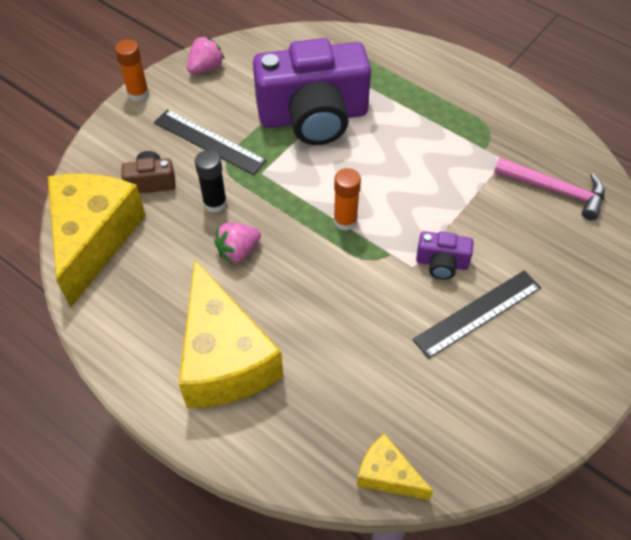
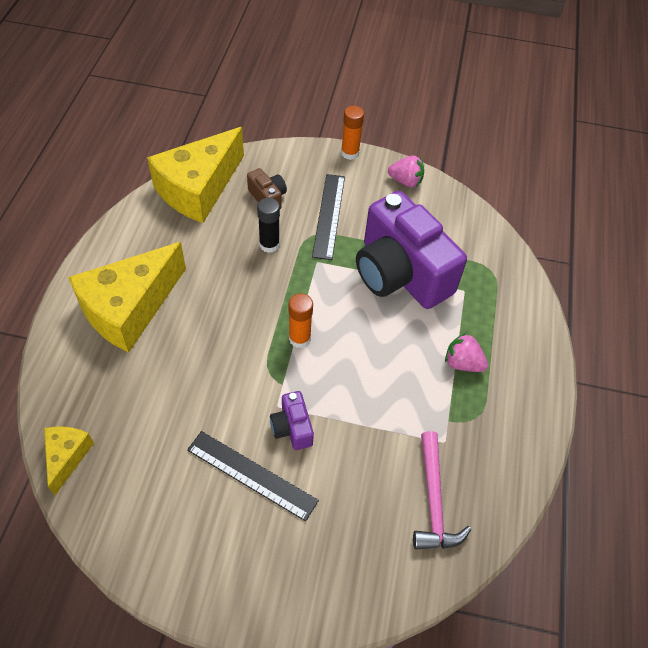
camera: 60 degrees right, 0 degrees up
(94, 238) = (198, 189): yellow cheese -> yellow cheese turned 150 degrees clockwise
(238, 251) = (231, 278): pink strawberry -> pink strawberry (462, 363)

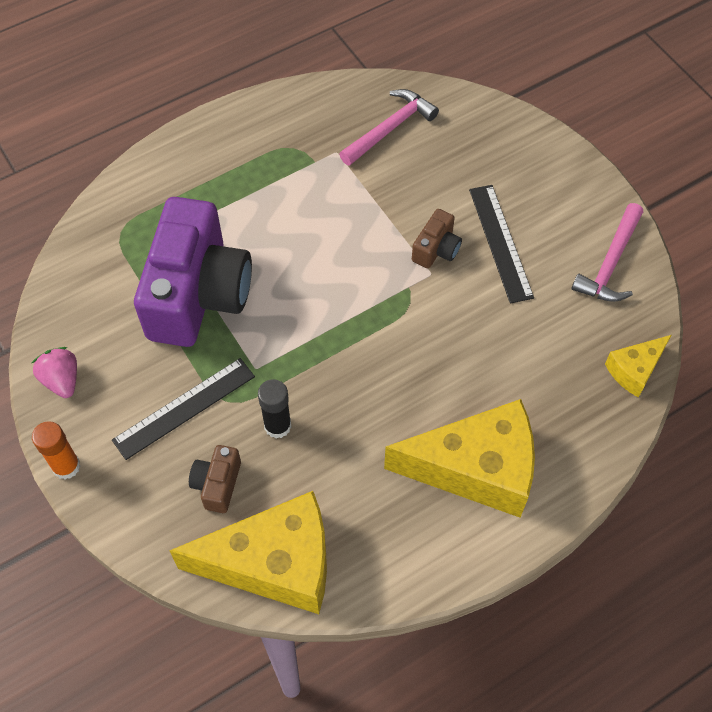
camera: 130 degrees left, 5 degrees up
(150, 534) = (610, 263): none -> pink hammer
(292, 428) = (436, 249): purple camera -> brown camera
(299, 338) = (353, 311): orange glue stick -> none
(462, 363) = (250, 186): pink strawberry -> none

